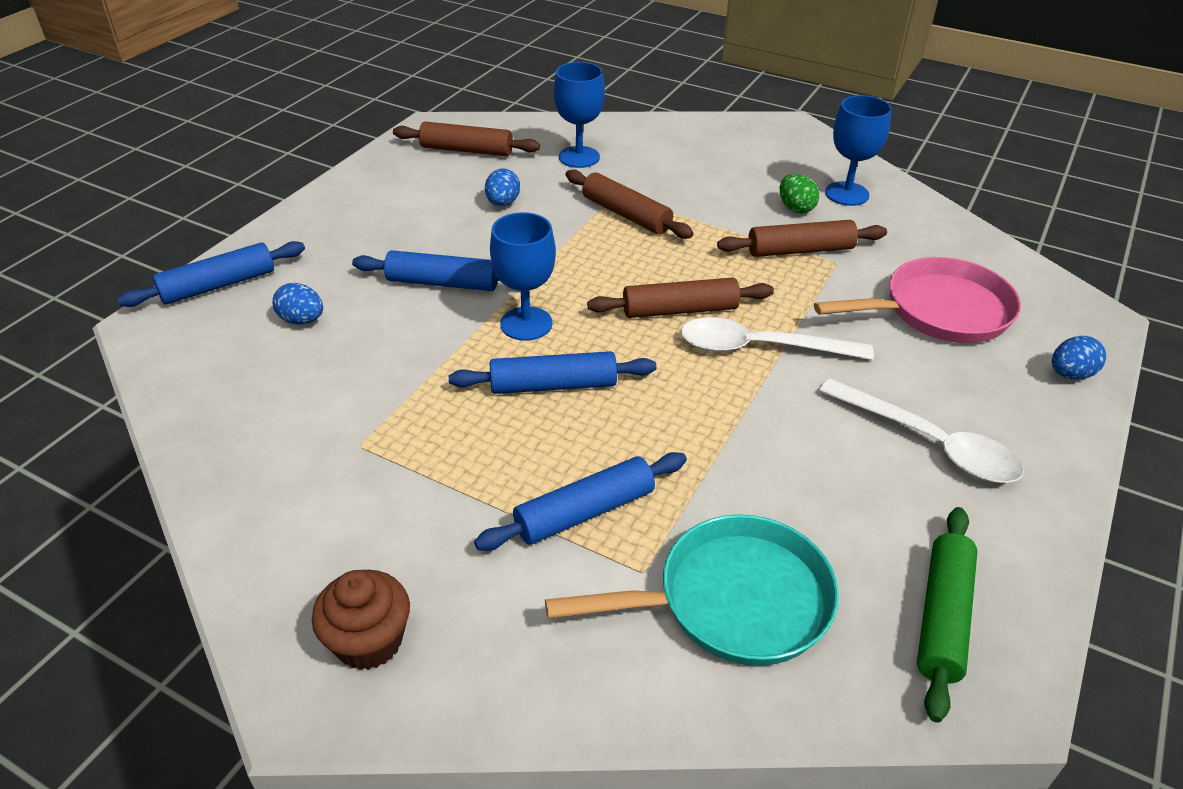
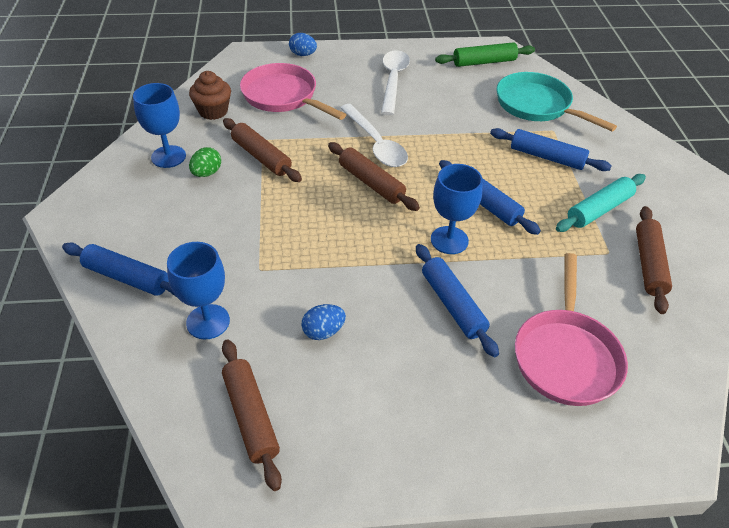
camera: 125 degrees left, 5 degrees up
(218, 285) = (595, 446): blue rolling pin -> blue rolling pin (127, 277)
(302, 320) = (566, 356): blue egg -> pink pan
(369, 641) = (677, 185): brown cupcake -> brown cupcake (213, 111)
(429, 491) = (599, 210): none -> turquoise rolling pin
(626, 214) = (281, 251): brown rolling pin -> brown rolling pin (649, 264)

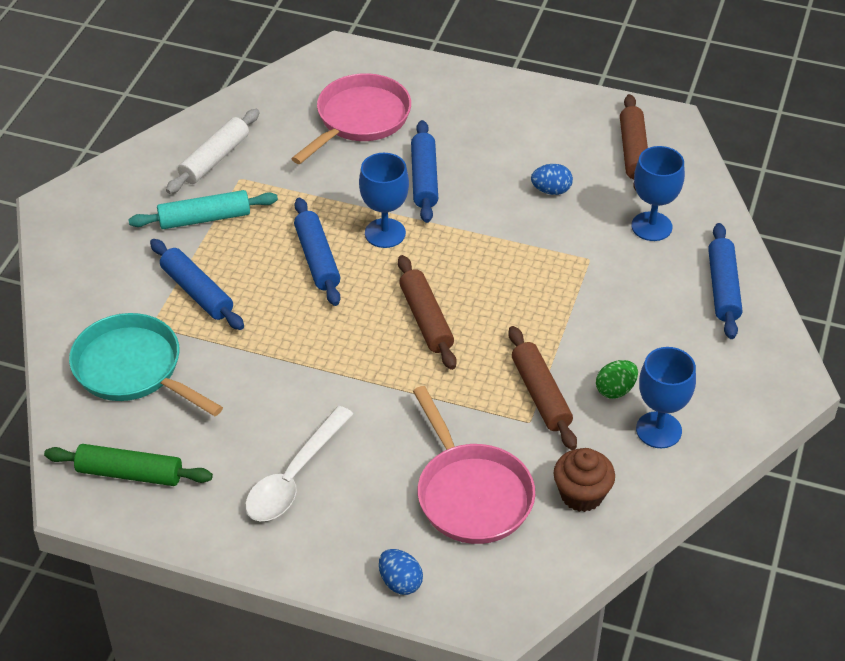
camera: 155 degrees left, 0 degrees up
(127, 277) = (723, 288): blue rolling pin -> blue rolling pin turned 45 degrees clockwise
(375, 144) = (388, 372): white spoon -> none
(537, 105) = (133, 369): turquoise pan -> turquoise pan turned 150 degrees clockwise
(649, 264) = (215, 159): brown rolling pin -> white rolling pin

